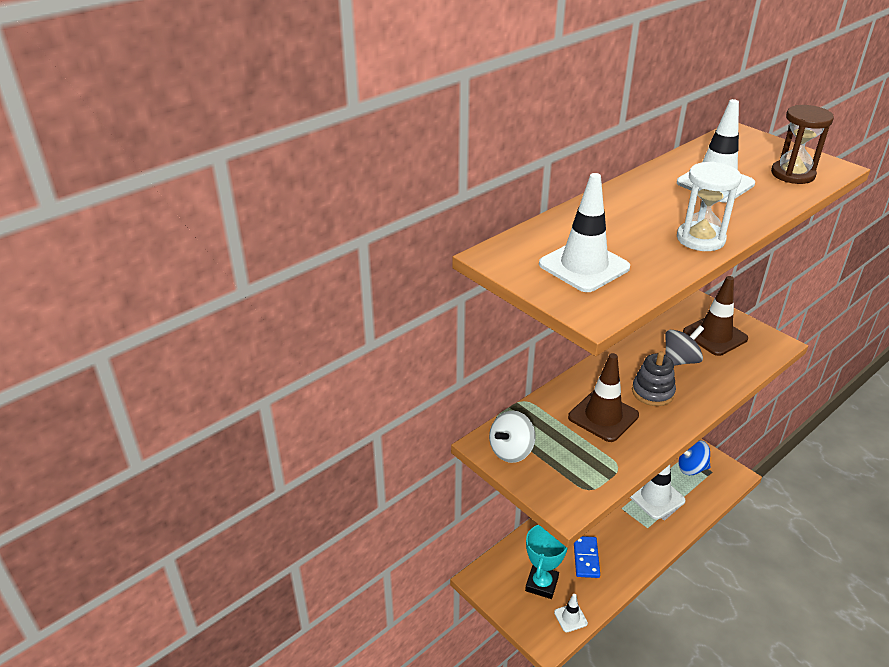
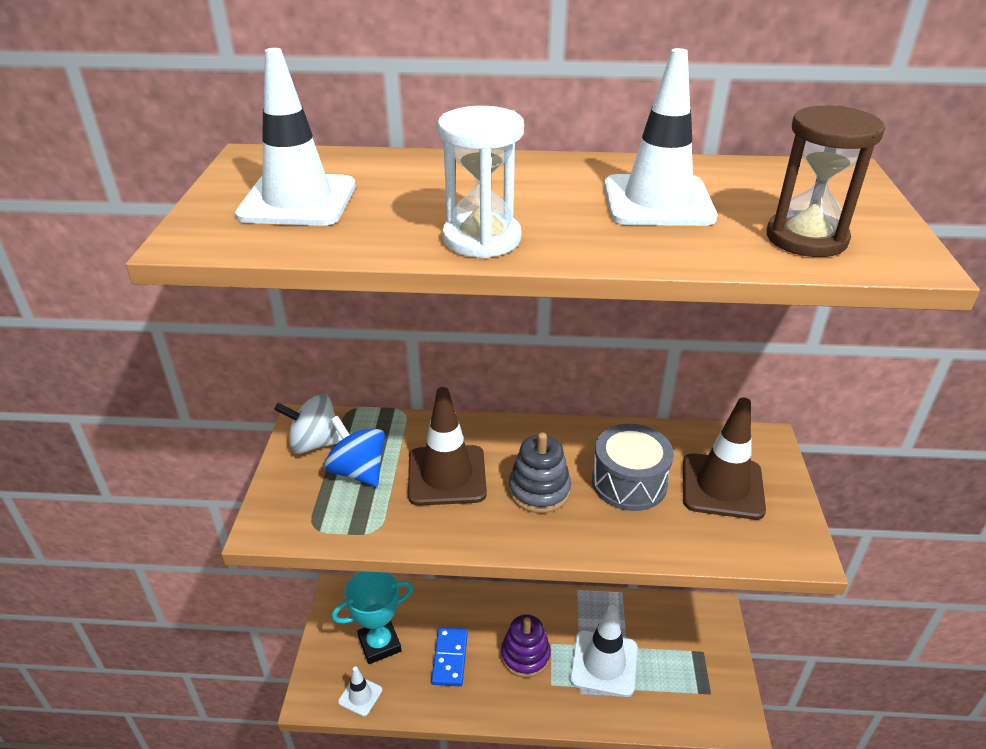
camera: 45 degrees right, 0 degrees up
(586, 558) = (449, 658): blue domino -> blue domino turned 45 degrees counterclockwise
(618, 524) = (525, 655): none -> purple stacking toy
(680, 360) = (629, 482): grey spinning top -> grey drum
(691, 468) = (689, 669): blue spinning top -> blue spinning top (358, 471)

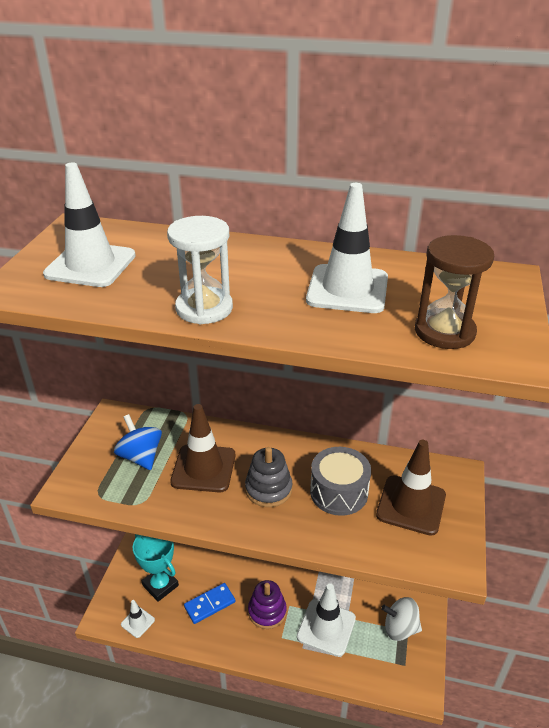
camera: 10 degrees right, 0 degrees up
(314, 443) = (115, 431): white spinning top -> white spinning top (400, 628)
(379, 644) = (160, 585): turquoise trophy -> turquoise trophy turned 60 degrees clockwise
(449, 658) = (209, 604): blue domino -> blue domino turned 45 degrees clockwise

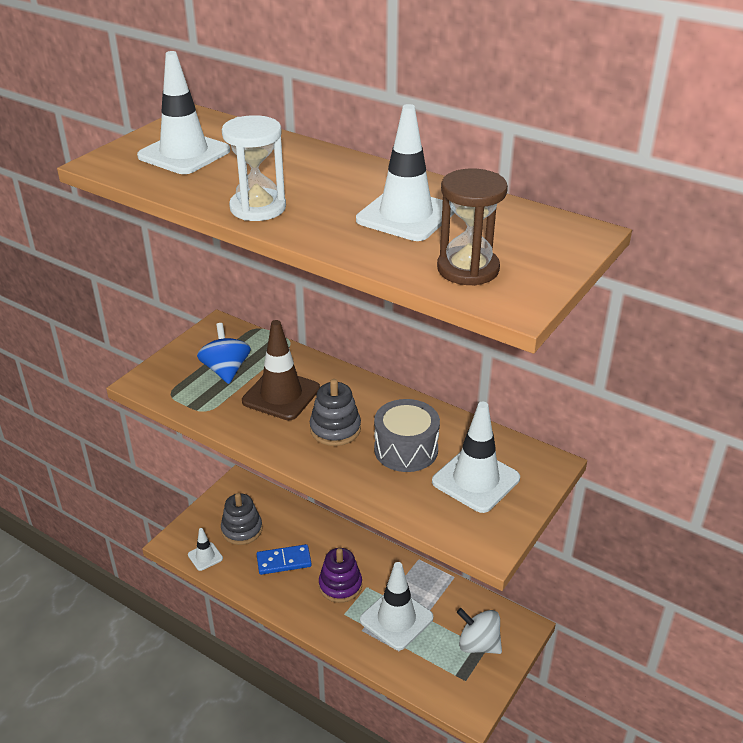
camera: 20 degrees right, 0 degrees up
(160, 585) = (242, 529): turquoise trophy -> grey stacking toy
(411, 505) = (475, 480): brown traffic cone -> white traffic cone

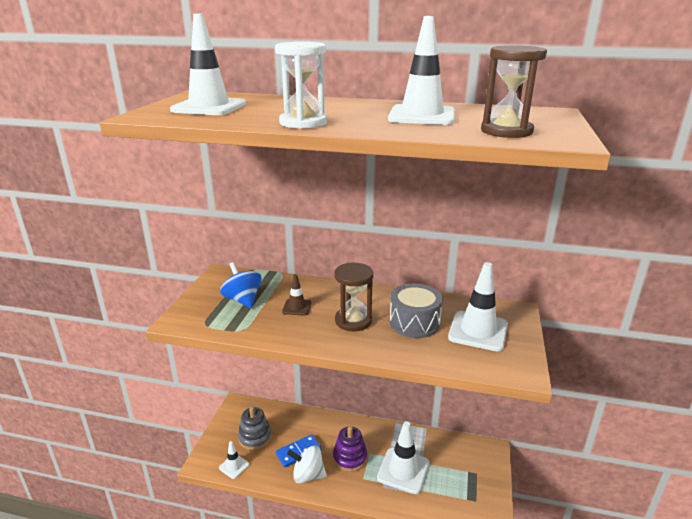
camera: 20 degrees left, 10 degrees down
(281, 395) = (297, 307): brown traffic cone -> brown traffic cone, size x0.53
(335, 429) = (353, 321): grey stacking toy -> brown hourglass
(478, 644) = (469, 471): white spinning top -> white spinning top (308, 475)

